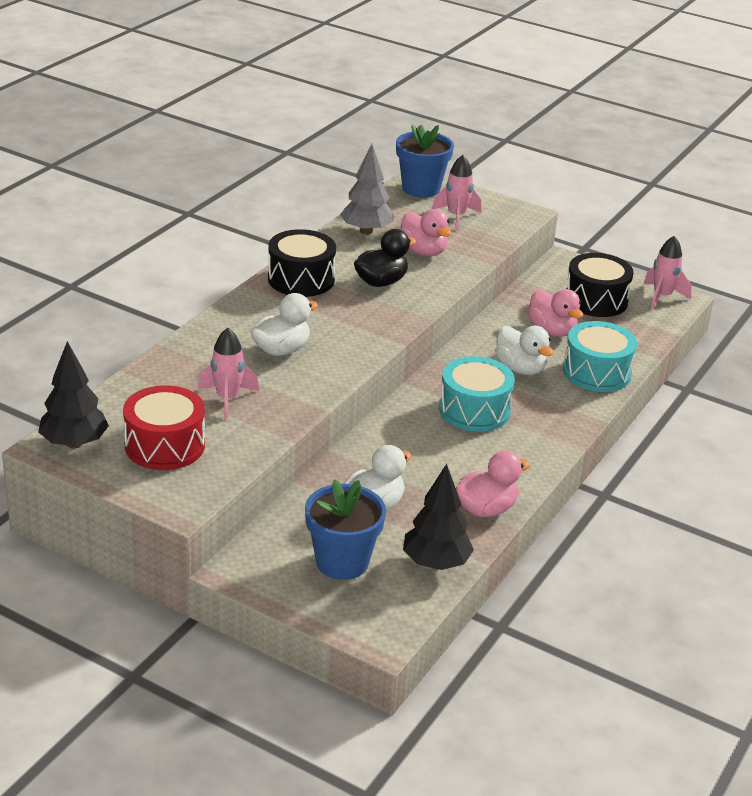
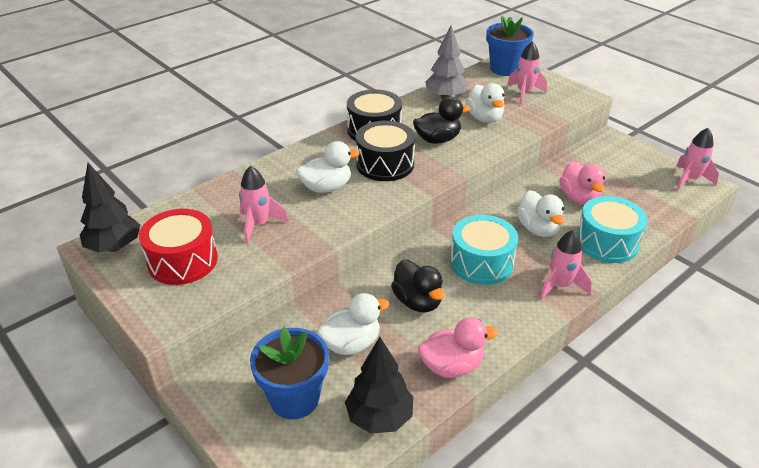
camera: 20 degrees right, 5 degrees up
(423, 251) = (484, 118): pink duck -> white duck
(424, 457) = (417, 302): none -> black duck
(564, 421) = (560, 286): none -> pink rocket
(596, 300) = (628, 176): black drum -> black drum (385, 164)

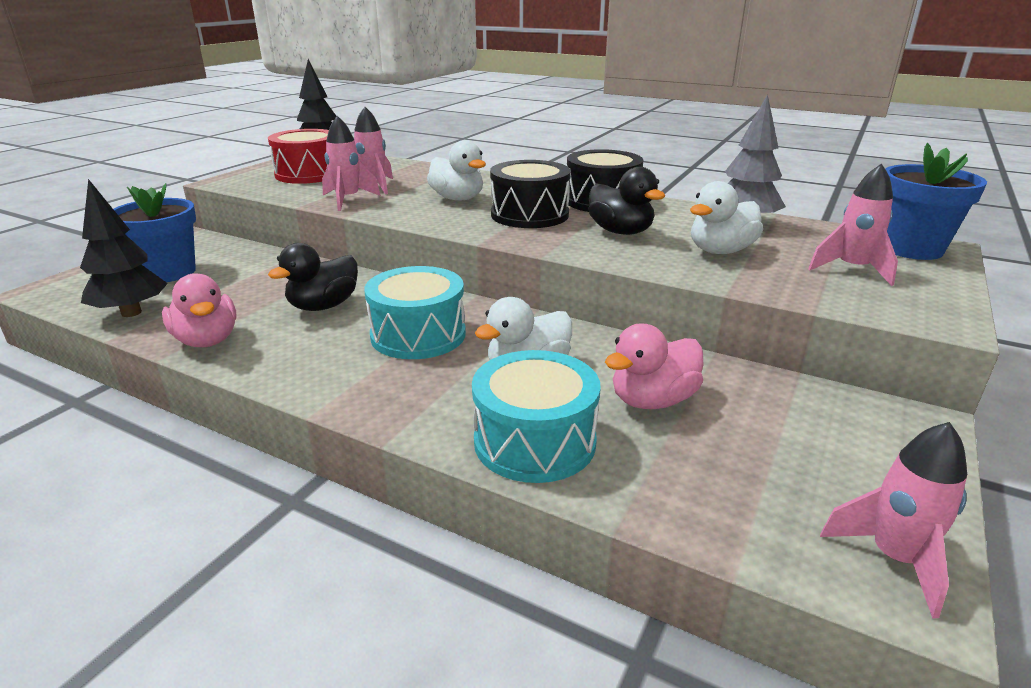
camera: 70 degrees right, 10 degrees down
(351, 344) = (246, 283): white duck -> none
(560, 286) = (388, 402): pink rocket -> pink rocket (348, 200)

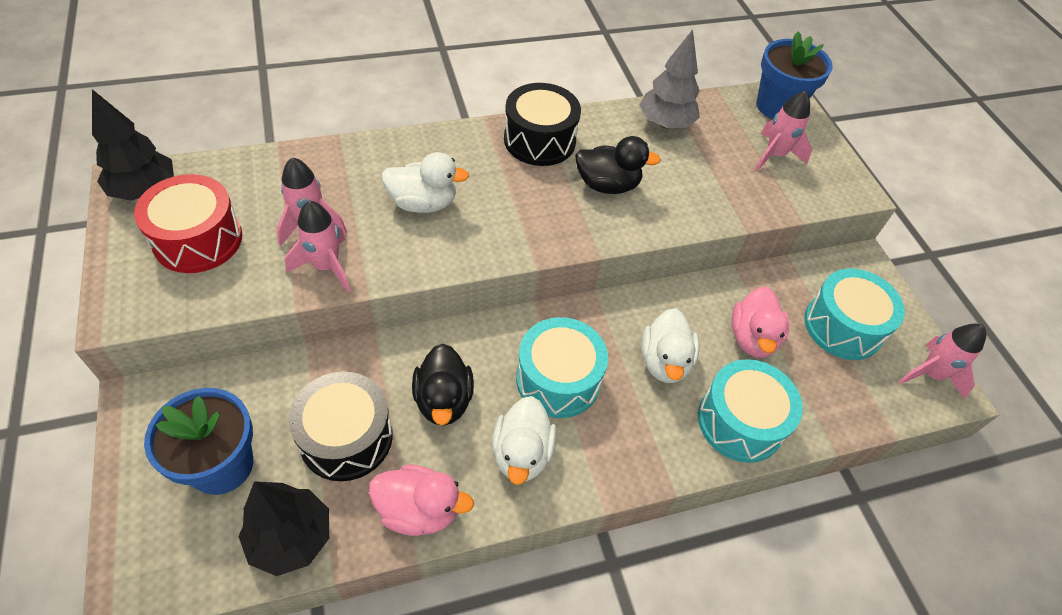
camera: 50 degrees left, 25 degrees up
(529, 215) = (515, 197): black drum -> black drum (346, 437)
(720, 251) = (691, 175): white duck -> white duck (522, 453)
(797, 449) = (843, 326): none -> turquoise drum

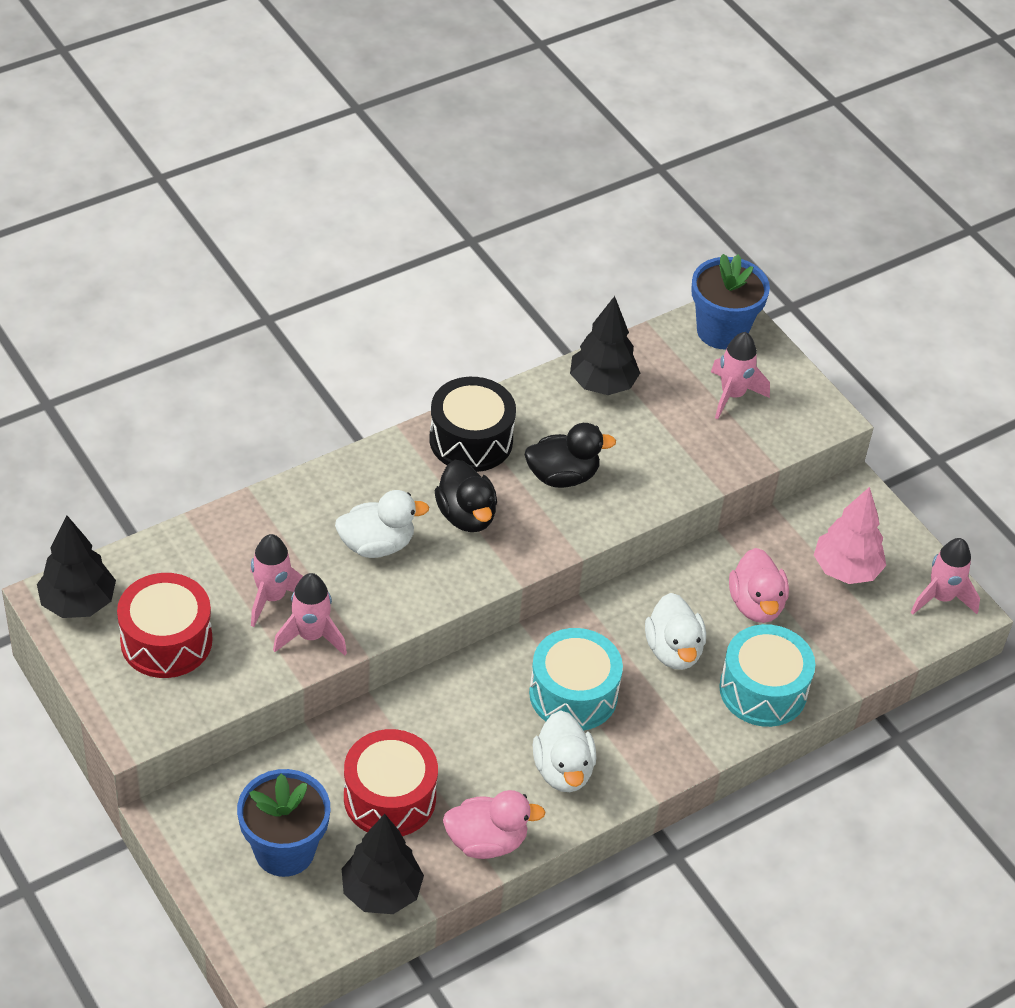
camera: 15 degrees left, 5 degrees down
(346, 437) = (389, 797): black drum -> red drum
(443, 400) = (468, 741): black duck -> black duck (466, 516)
(665, 123) = (602, 384): grey tree -> black tree
(843, 326) = (846, 570): turquoise drum -> pink tree

